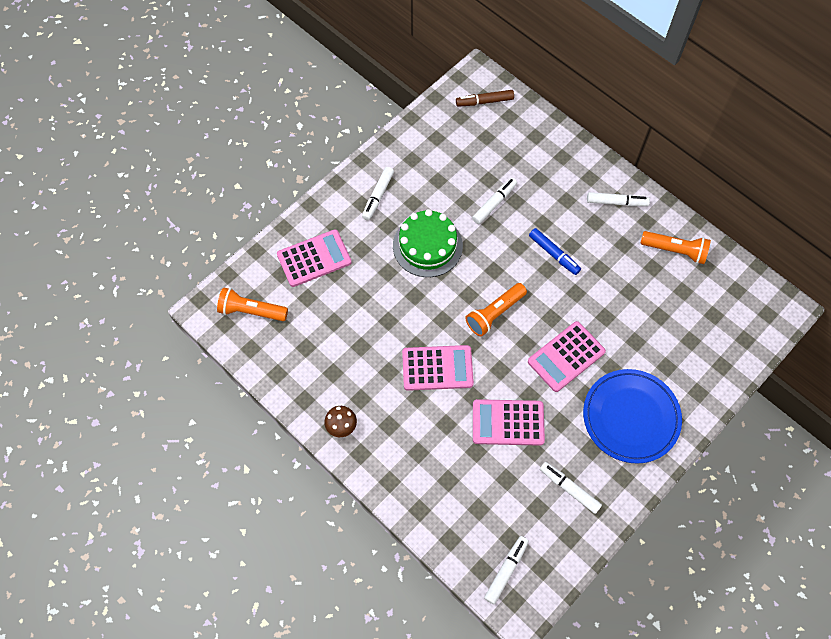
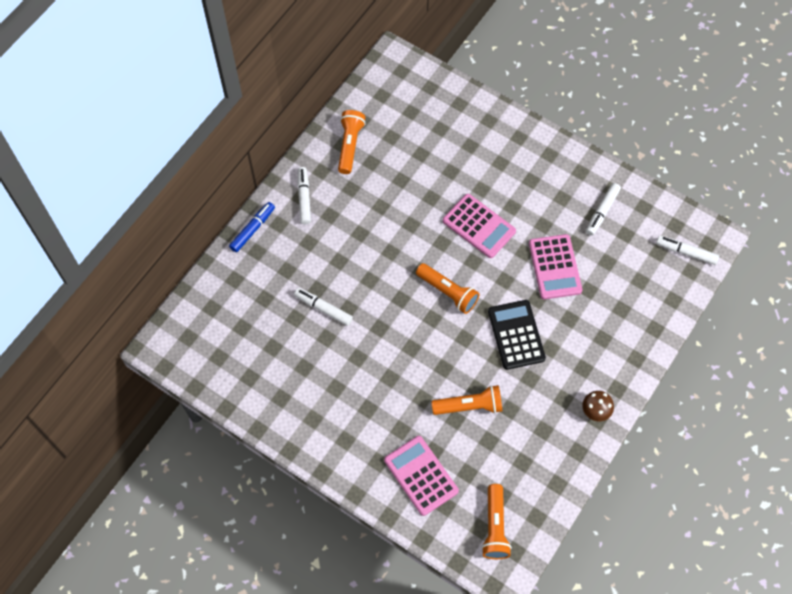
camera: 100 degrees left, 0 degrees up
(371, 311) = (469, 406): none -> orange flashlight
(378, 196) = (333, 425): white marker -> none
(427, 246) = (385, 365): green cake -> none
(437, 368) = (516, 335): pink calculator -> black calculator
(484, 101) = (195, 335): brown marker -> none
(554, 254) = (373, 247): blue marker -> blue marker (253, 229)
(630, 417) = (525, 170): blue plate -> none

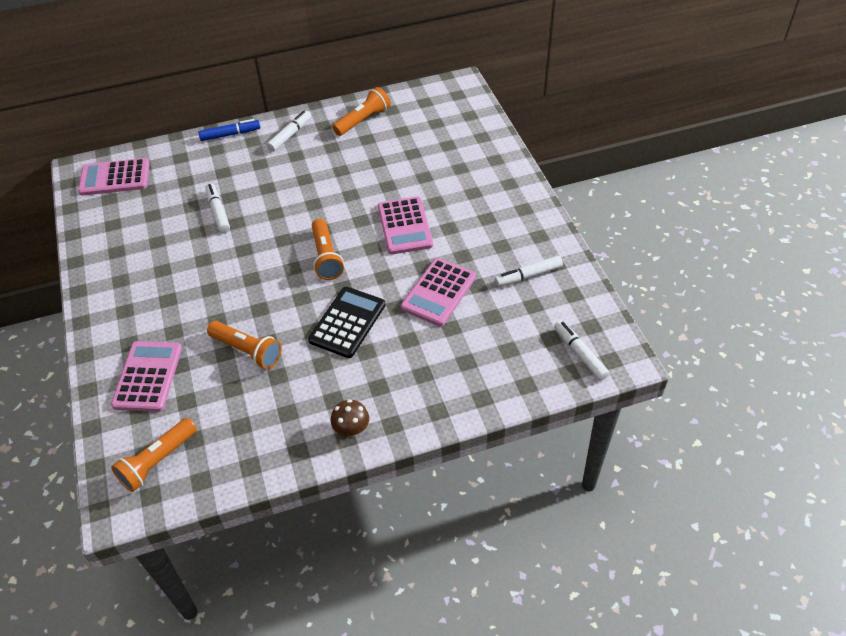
camera: 40 degrees right, 15 degrees down
(200, 335) = (115, 177): none -> pink calculator

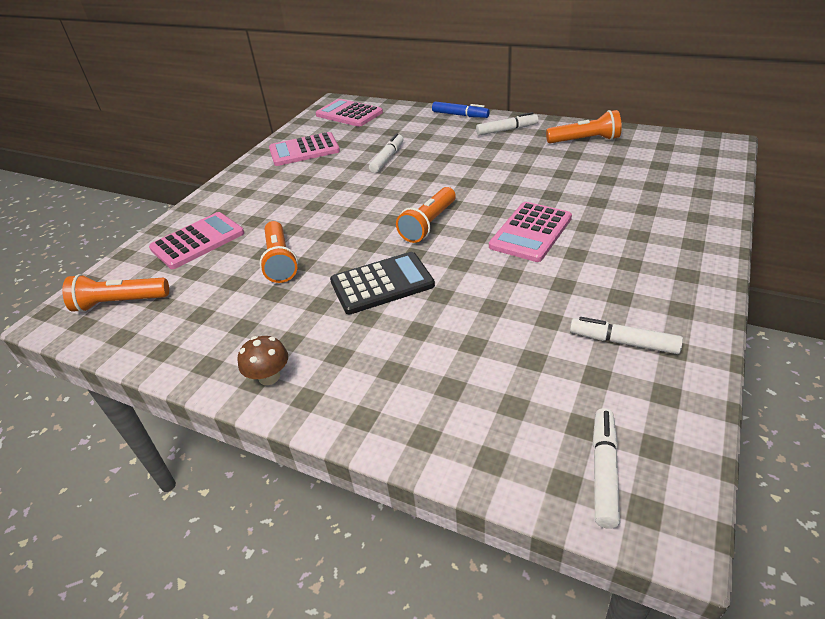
camera: 45 degrees right, 10 degrees down
(438, 292) = (498, 304): pink calculator -> pink calculator (304, 150)

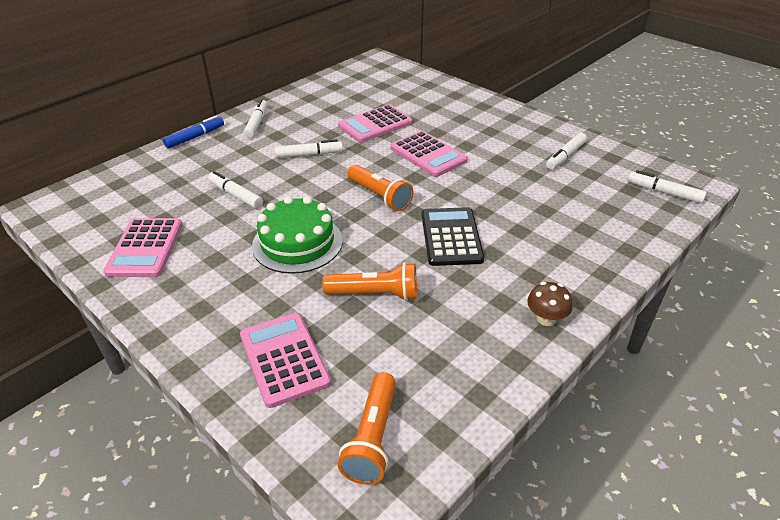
camera: 75 degrees left, 0 degrees up
(335, 205) = (297, 243): none -> green cake
(349, 114) = (91, 201): pink calculator -> pink calculator (375, 124)
(474, 169) = (309, 155): none -> white marker
(584, 140) = (316, 98): orange flashlight -> none

